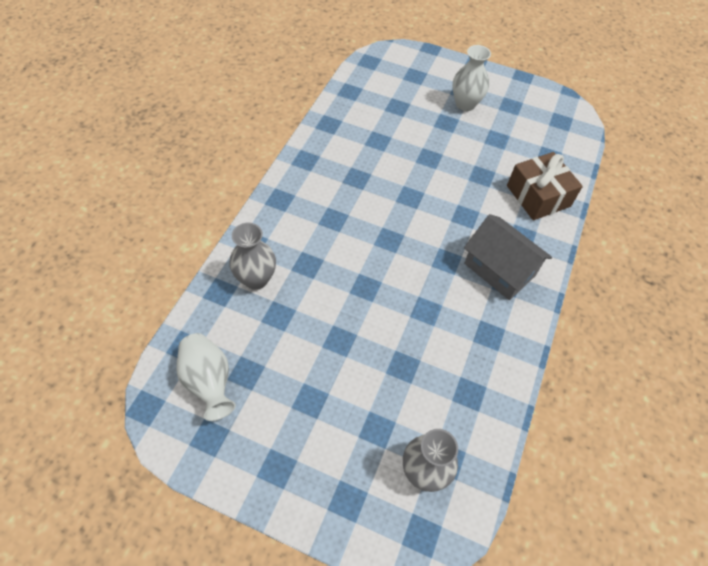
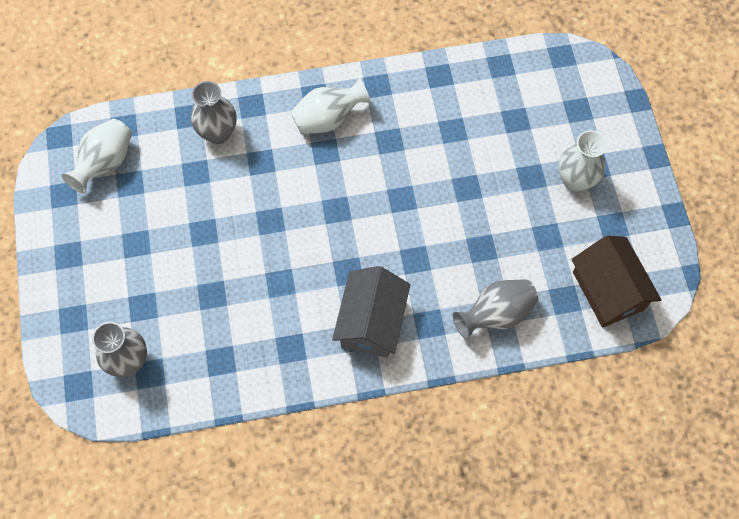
camera: 60 degrees right, 10 degrees up
(307, 202) = (328, 119): none -> white vase
(538, 196) = (495, 314): brown gift -> grey vase
(556, 133) = (607, 291): none -> brown house

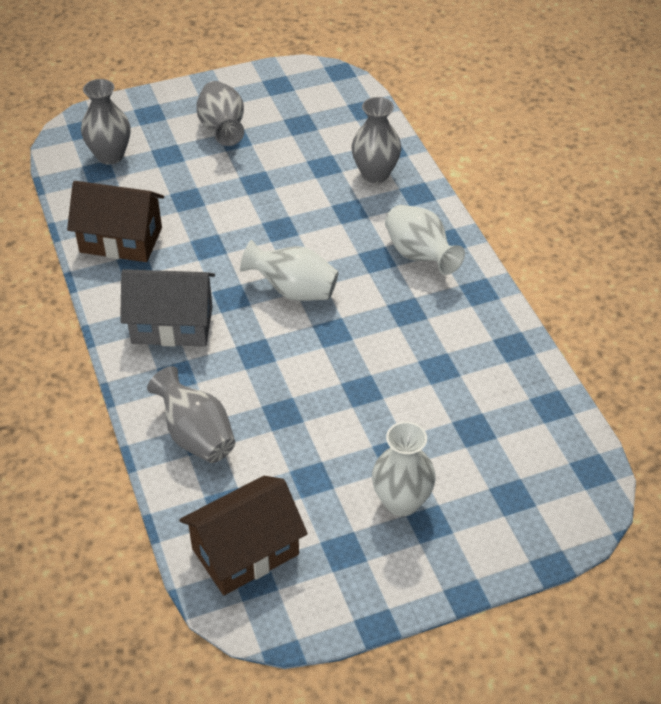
camera: 80 degrees right, 20 degrees down
(105, 163) = (318, 104): white vase -> white vase (293, 290)
(118, 253) = (222, 129): none -> grey vase
(254, 358) = (121, 240): none -> brown house

